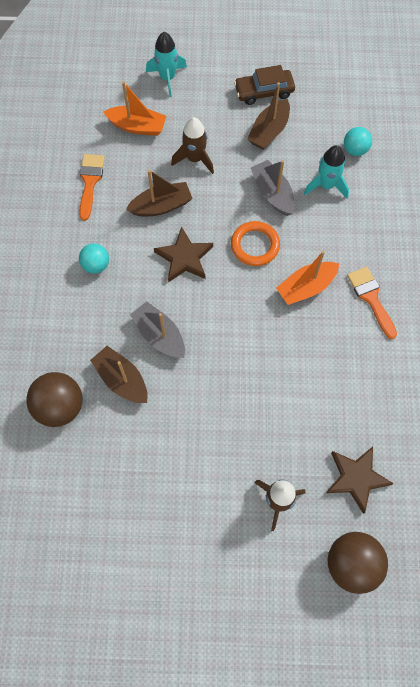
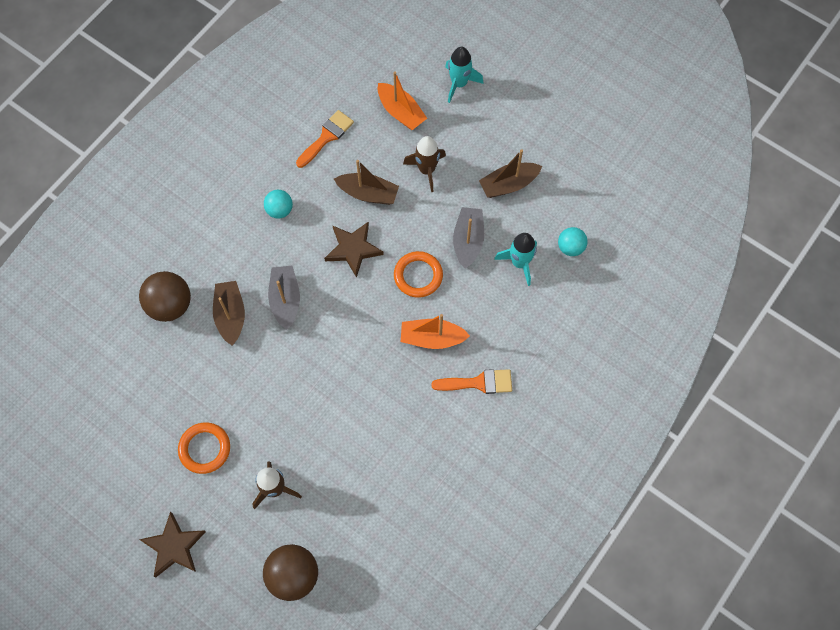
camera: 35 degrees right, 0 degrees up
(189, 510) = (205, 449): none -> orange ring
(264, 91) = (533, 146): brown car -> none
(356, 478) = (349, 515): brown star -> brown star (174, 546)
(371, 298) = (478, 382): orange brush -> orange brush turned 75 degrees clockwise

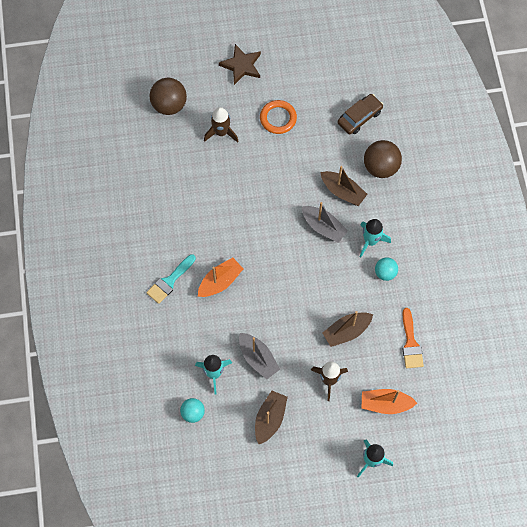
camera: 135 degrees right, 0 degrees up
(130, 372) = (359, 117): none -> brown car
(259, 248) = (370, 241): none -> turquoise rocket
(353, 249) = (318, 290): brown star -> none
(418, 276) = (265, 309): orange ring -> none
(478, 382) = (169, 281): orange brush -> turquoise brush

